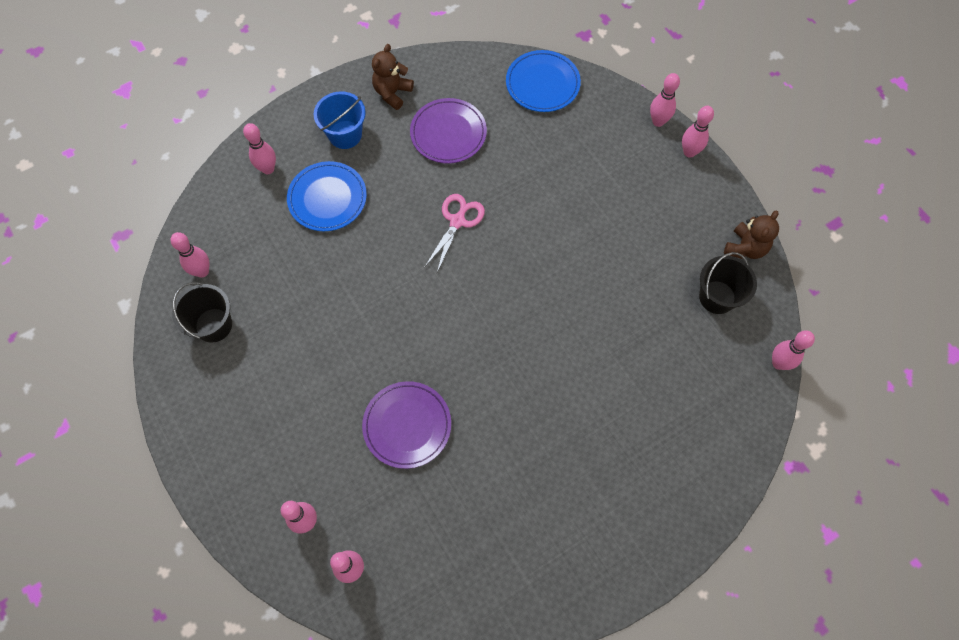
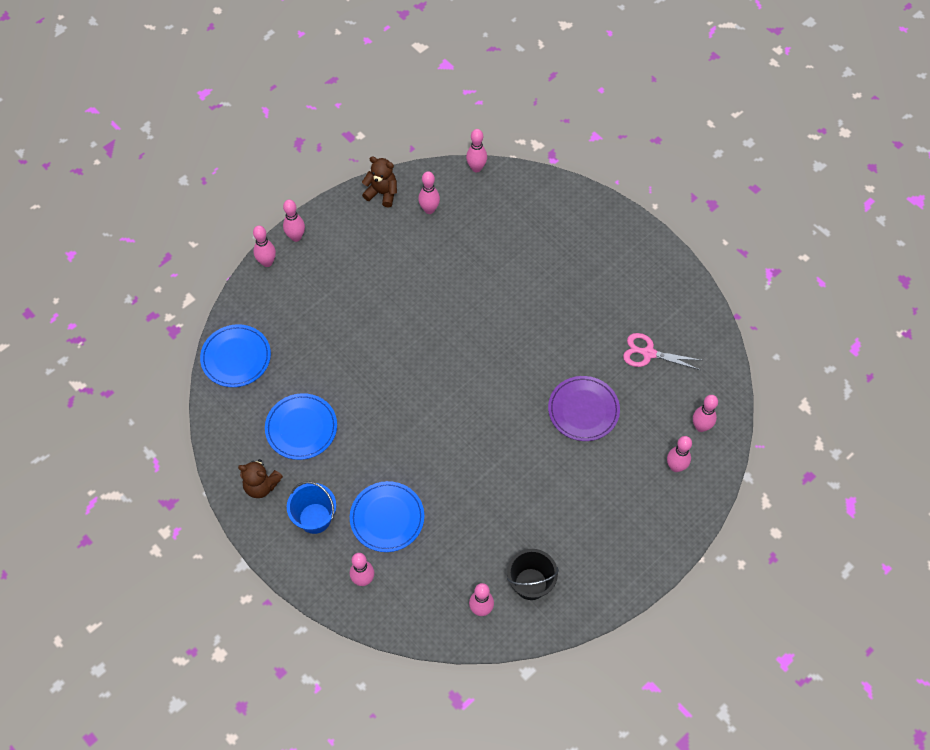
camera: 100 degrees left, 5 degrees down
(448, 133) = (301, 428): purple plate -> blue plate
(457, 221) = (393, 405): pink scissors -> pink scissors (648, 353)
(717, 297) = (429, 209): black bucket -> pink bowling pin

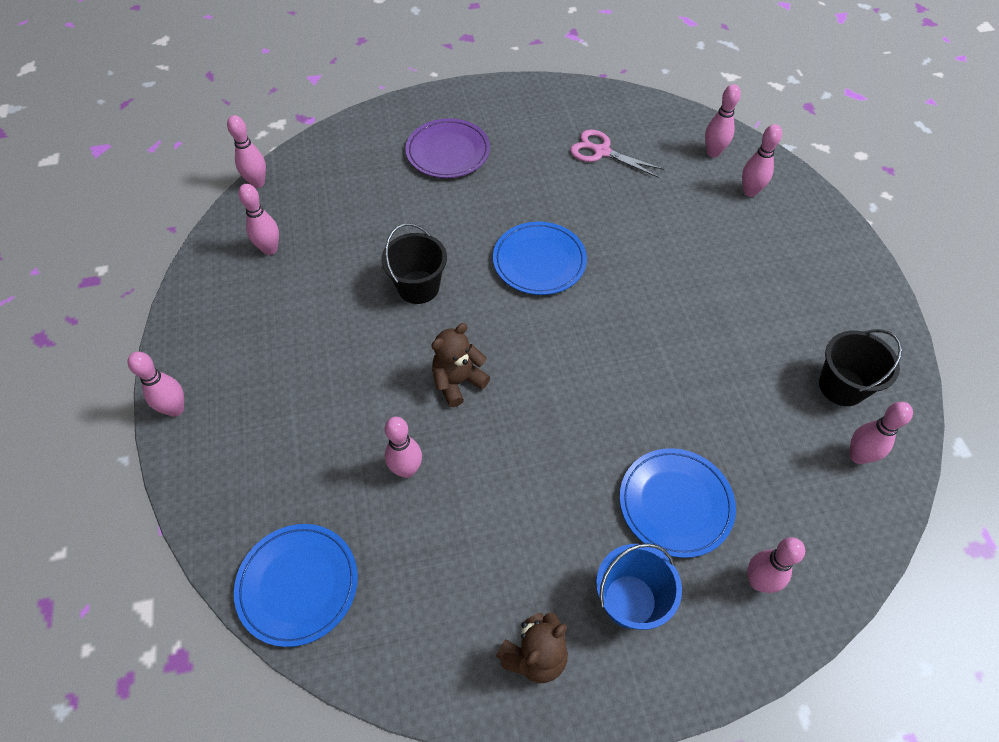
camera: 60 degrees left, 5 degrees down
(267, 262) = (181, 464): pink bowling pin -> pink bowling pin (407, 470)
(301, 428) = (474, 548): blue plate -> blue plate (539, 261)
(382, 193) = (203, 284): brown teddy bear -> brown teddy bear (458, 382)
(453, 306) = (418, 287): none -> black bucket
(583, 410) = (637, 233): purple plate -> purple plate (448, 152)
(648, 353) = (602, 152): pink scissors -> pink scissors turned 75 degrees clockwise

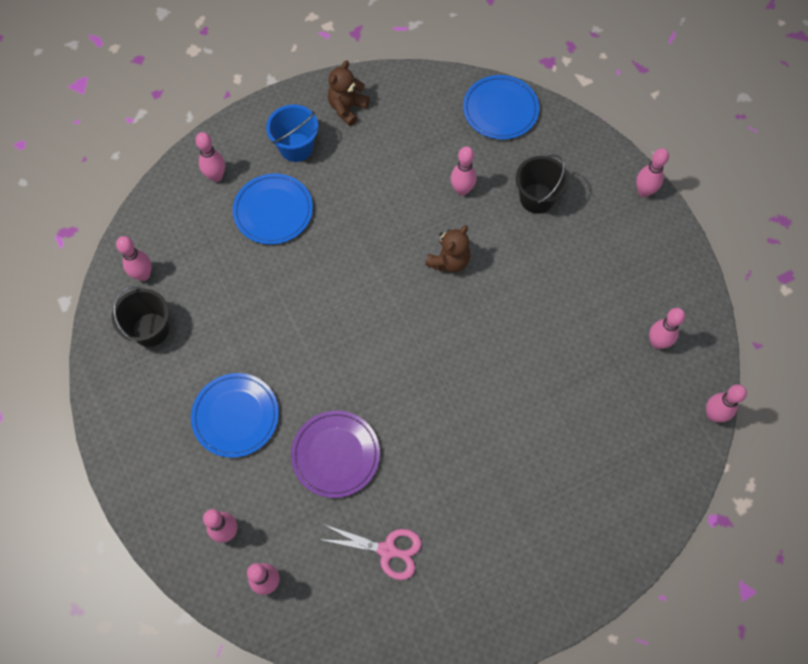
camera: 165 degrees right, 10 degrees up
(418, 287) = (512, 336): black bucket -> black bucket (537, 198)
(448, 152) = (547, 507): purple plate -> purple plate (335, 455)
(539, 261) = (416, 390): blue plate -> blue plate (235, 416)

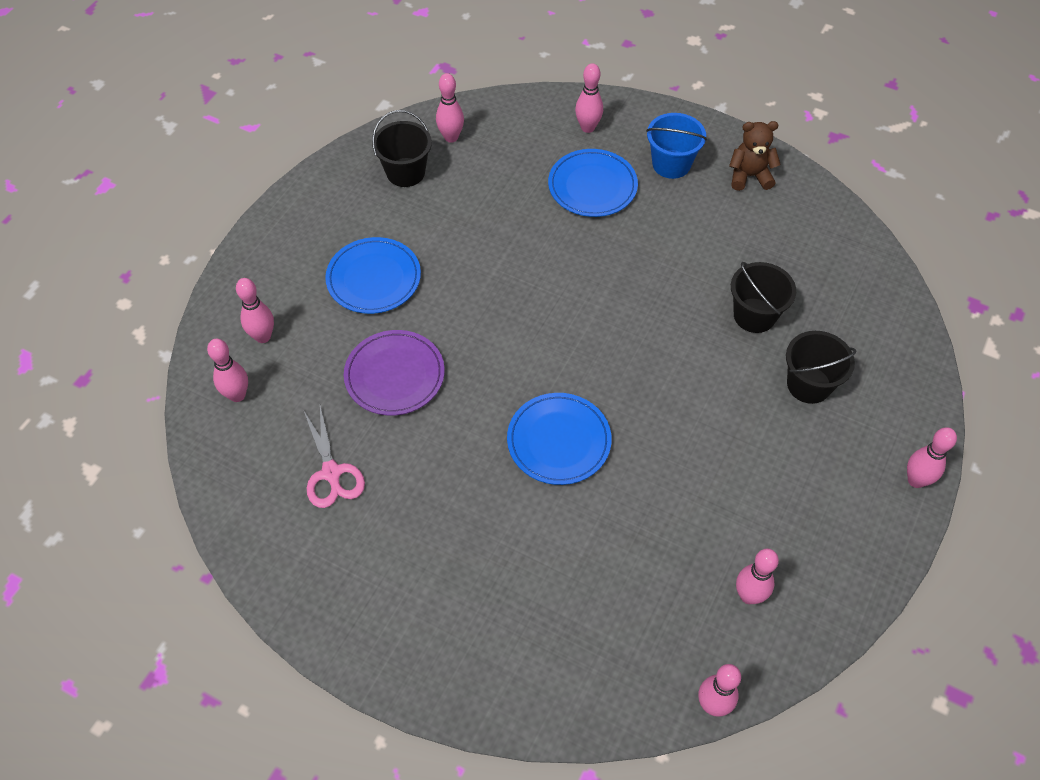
camera: 55 degrees right, 10 degrees down
(449, 261) = (668, 350): brown teddy bear -> none
(462, 190) = (754, 315): pink bowling pin -> black bucket
(500, 110) = (876, 295): blue plate -> blue plate (559, 441)

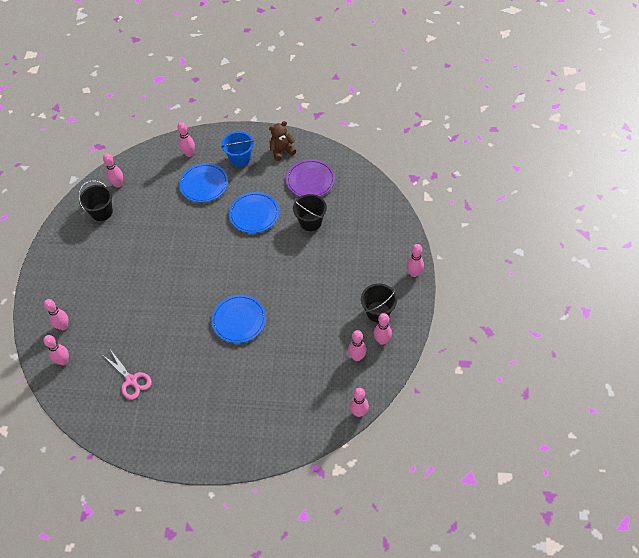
camera: 20 degrees left, 0 degrees up
(374, 278) = (109, 274): blue plate -> blue plate (254, 214)
(394, 375) = (142, 319): purple plate -> purple plate (310, 180)
(808, 384) = (349, 246): black bucket -> black bucket (378, 312)
(808, 584) = (382, 340): none -> pink bowling pin

